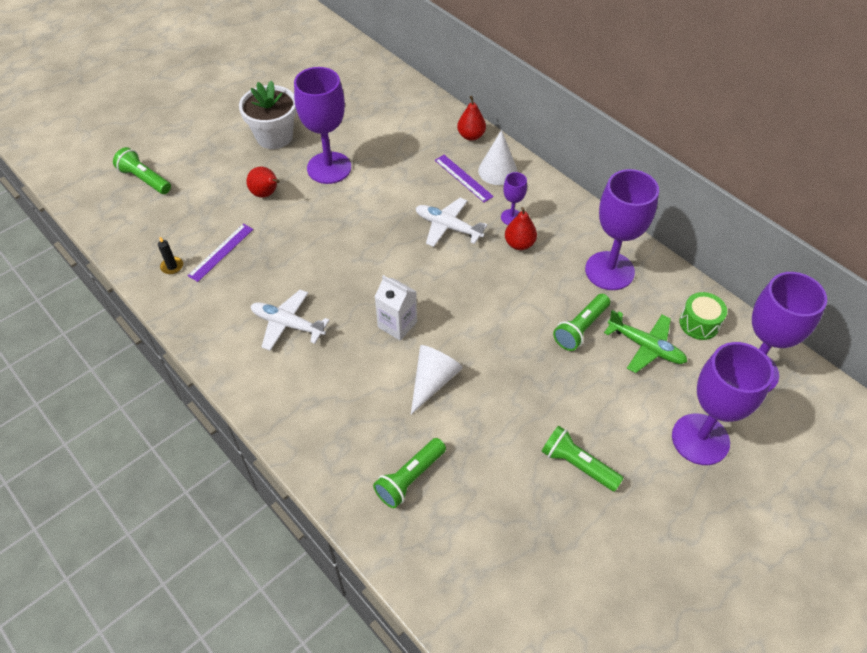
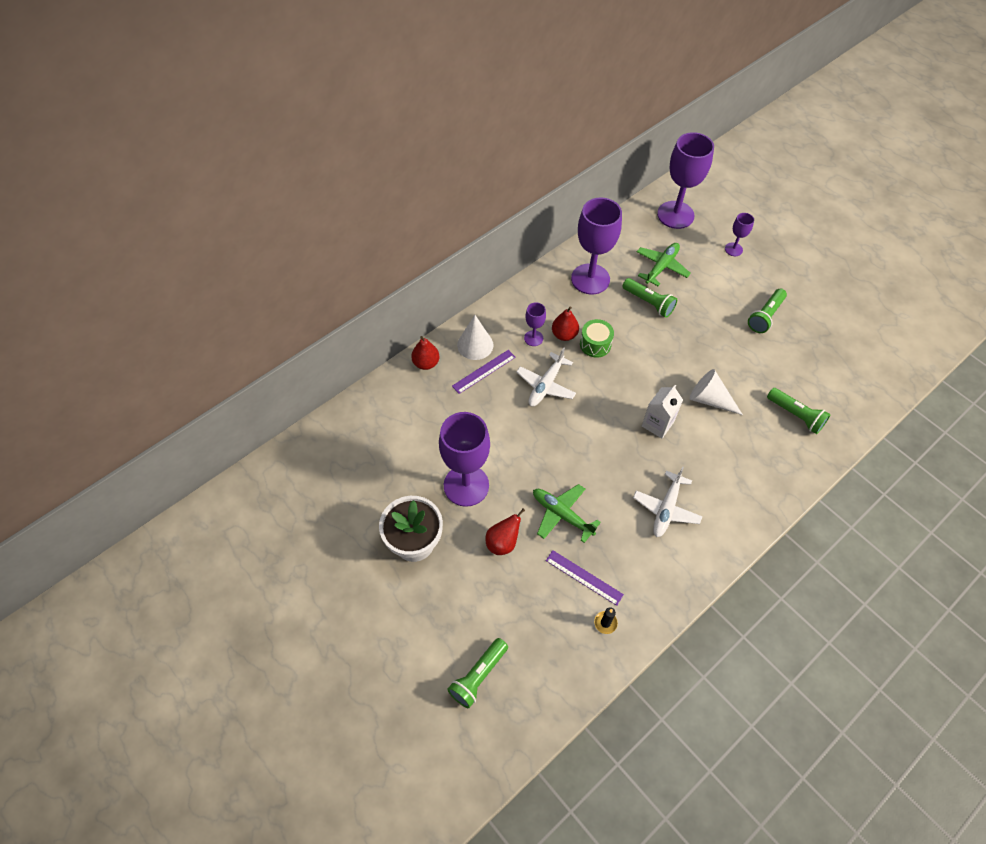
camera: 90 degrees left, 5 degrees up
(290, 237) = (562, 514): none -> green plane
(699, 323) = (637, 234): green drum -> green drum (595, 344)
(700, 439) = (733, 249): purple goblet -> purple goblet, size x0.47

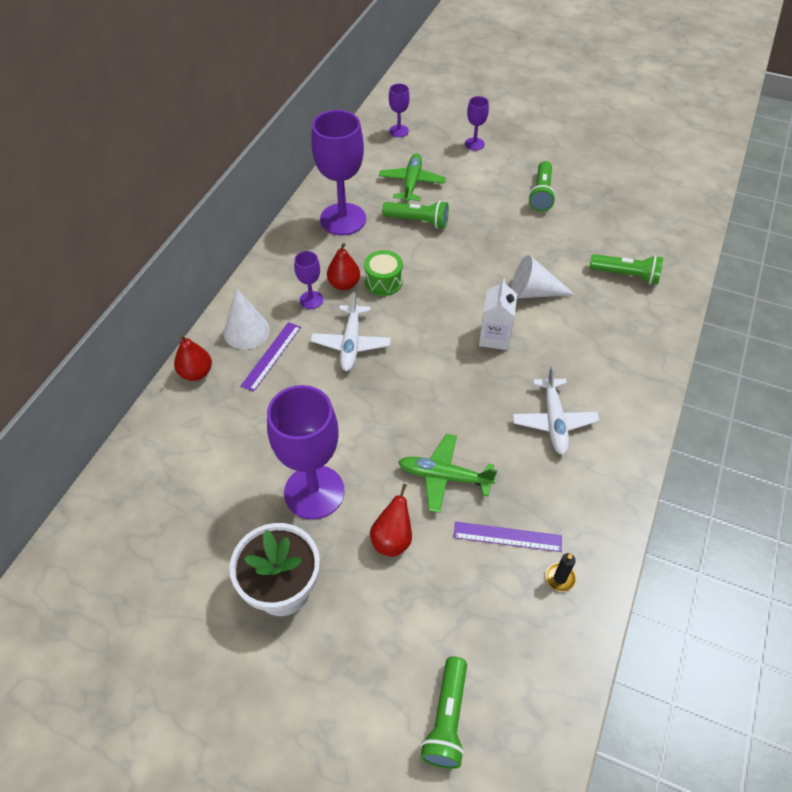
camera: 25 degrees left, 5 degrees down
(675, 215) = (398, 131): purple goblet -> purple goblet, size x0.47

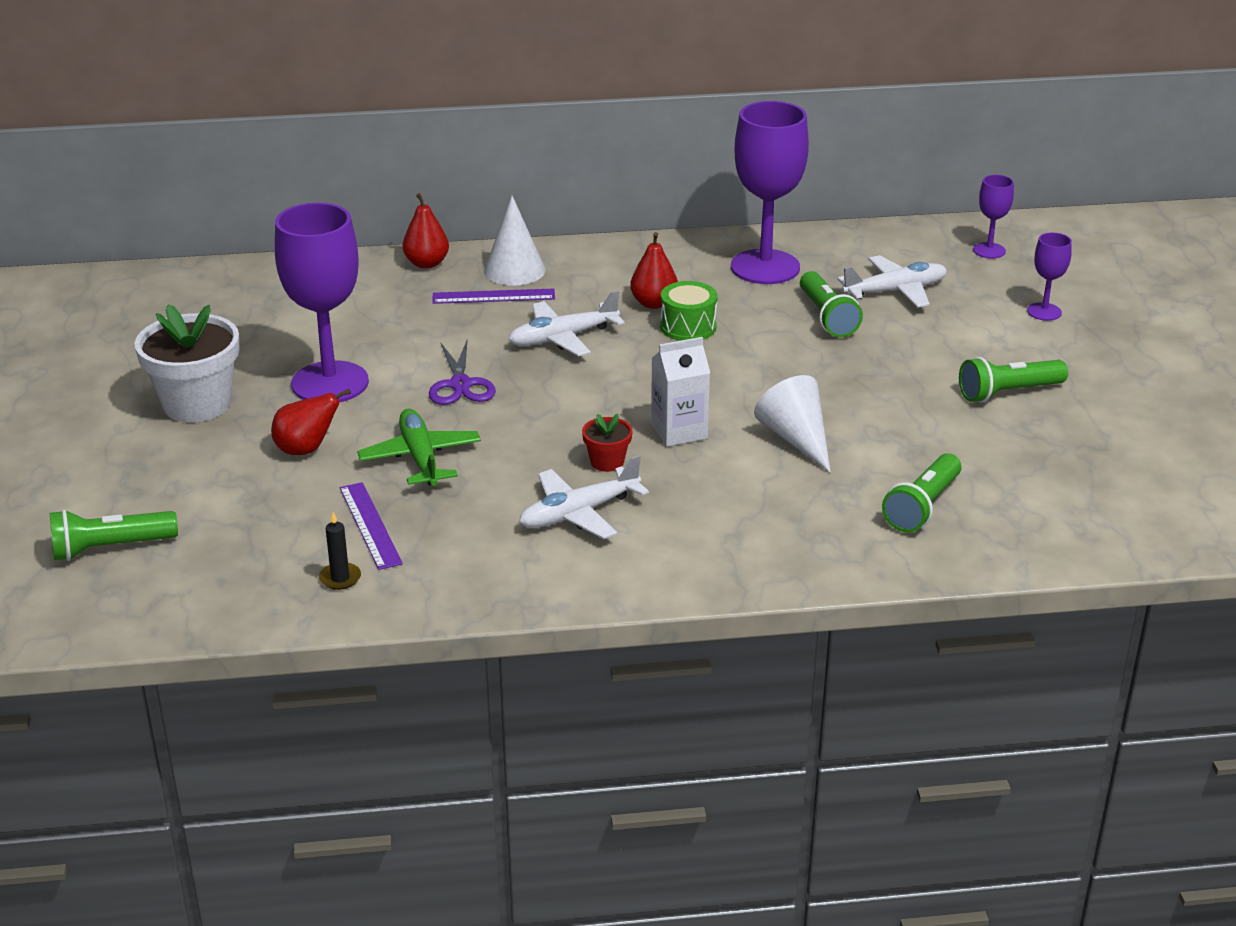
camera: 60 degrees right, 20 degrees down
(311, 300) = (604, 291): purple goblet -> none
(369, 419) = (460, 384): none -> purple scissors
(411, 183) = (895, 291): green plane -> white plane
(507, 384) = (607, 462): none -> red flower pot
(626, 275) = (922, 507): green flashlight -> green flashlight turned 45 degrees clockwise

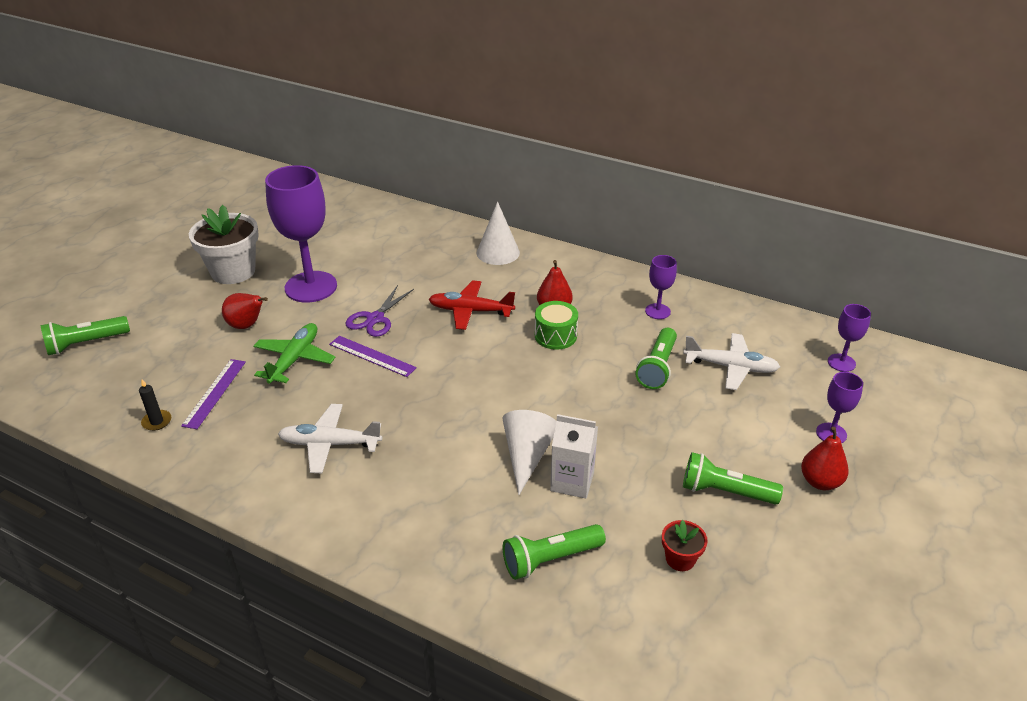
camera: 35 degrees right, 5 degrees up
(110, 548) = (86, 343): green flashlight -> green flashlight turned 45 degrees counterclockwise
(426, 263) = (454, 229): red pear -> red pear (820, 482)
(493, 296) = (465, 266): purple ruler -> purple ruler (372, 356)
(563, 338) = (470, 311): white plane -> red plane
(607, 462) = (390, 414): red flower pot -> red flower pot (680, 559)
(679, 431) = (459, 412): white carton -> white carton (572, 481)
(765, 267) = (657, 311): purple goblet -> purple goblet, size x0.47

